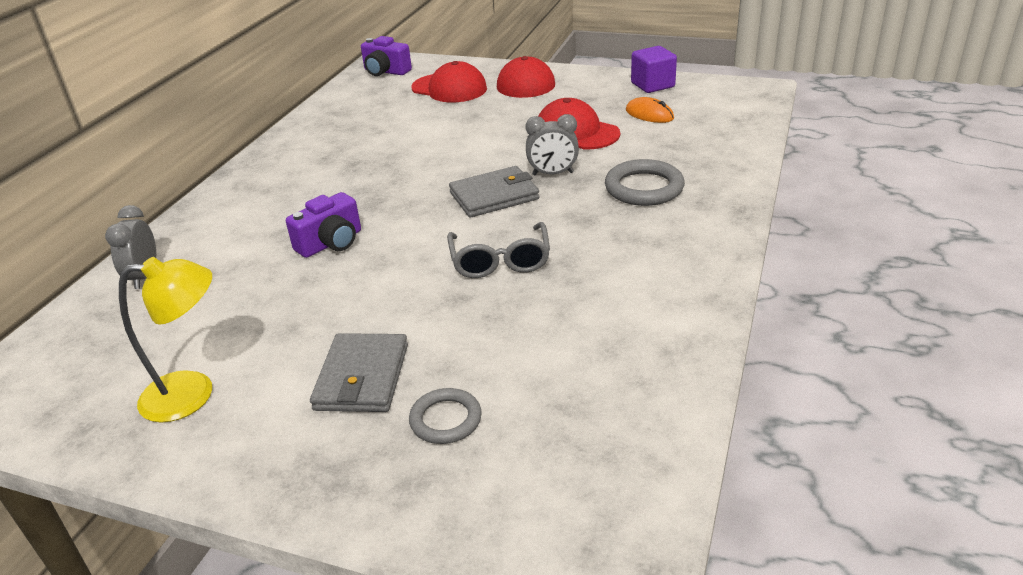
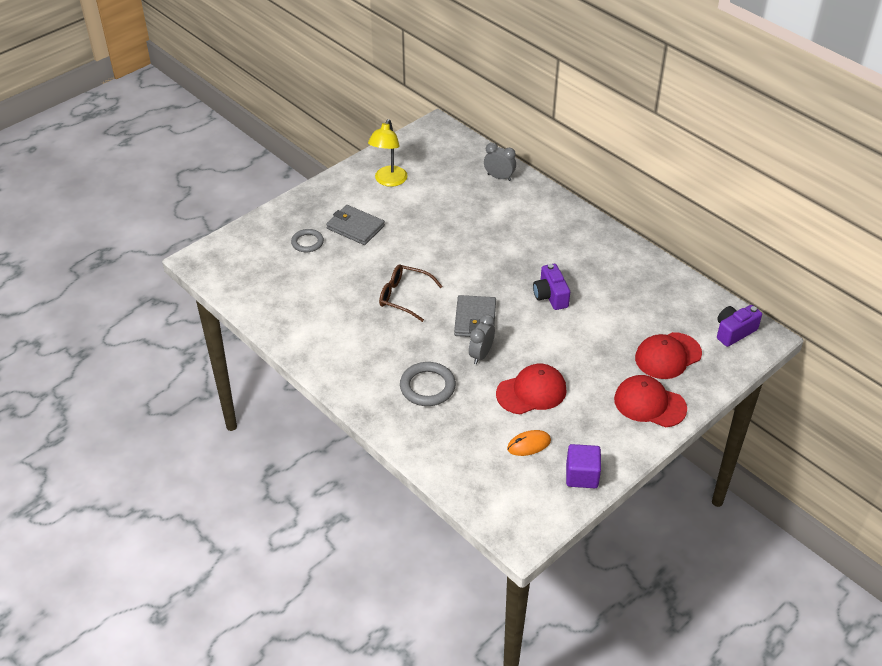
camera: 115 degrees right, 10 degrees up
(331, 243) = (477, 243): purple camera -> purple camera (550, 296)
(500, 260) = (404, 297): grey glasses -> brown glasses

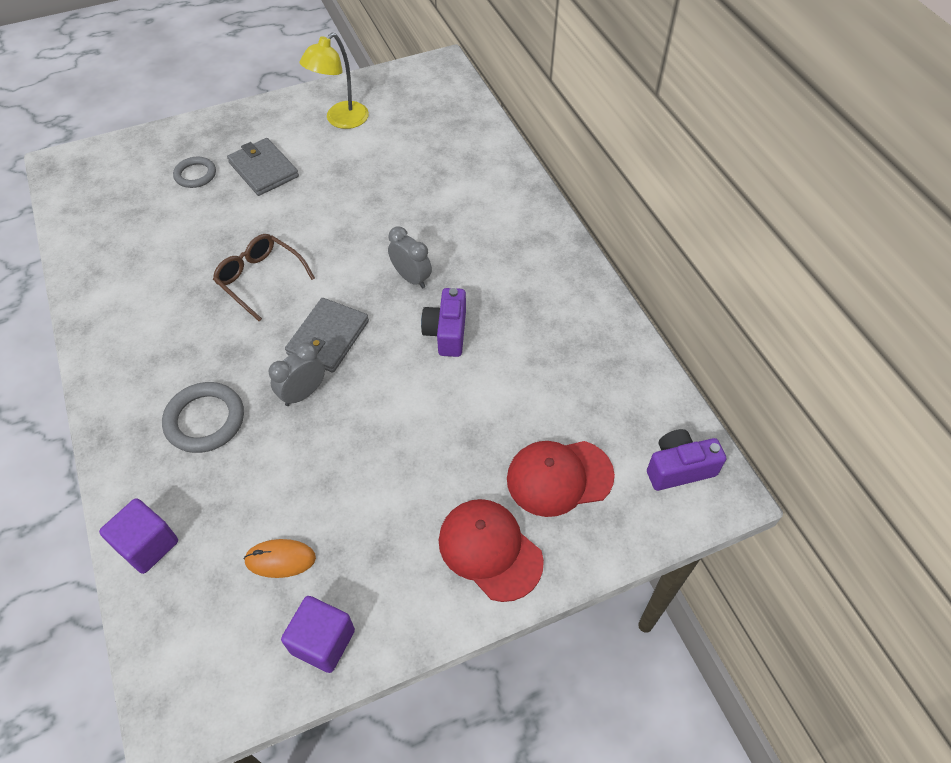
camera: 20 degrees right, 10 degrees up
(441, 461) = (147, 545): none -> purple cube
(499, 177) = (478, 148): grey clock -> grey clock (411, 278)
(531, 392) = (335, 473): red cap -> none

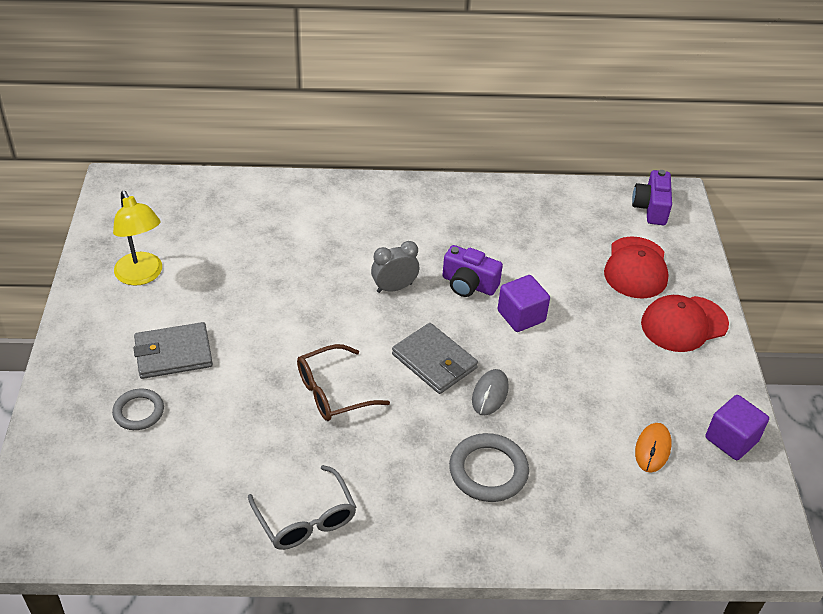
camera: 70 degrees left, 10 degrees down
(116, 309) = (305, 518): none -> grey glasses
(147, 545) = (608, 539): purple cube -> purple cube (521, 316)
(303, 393) = (490, 394): grey clock -> grey mouse

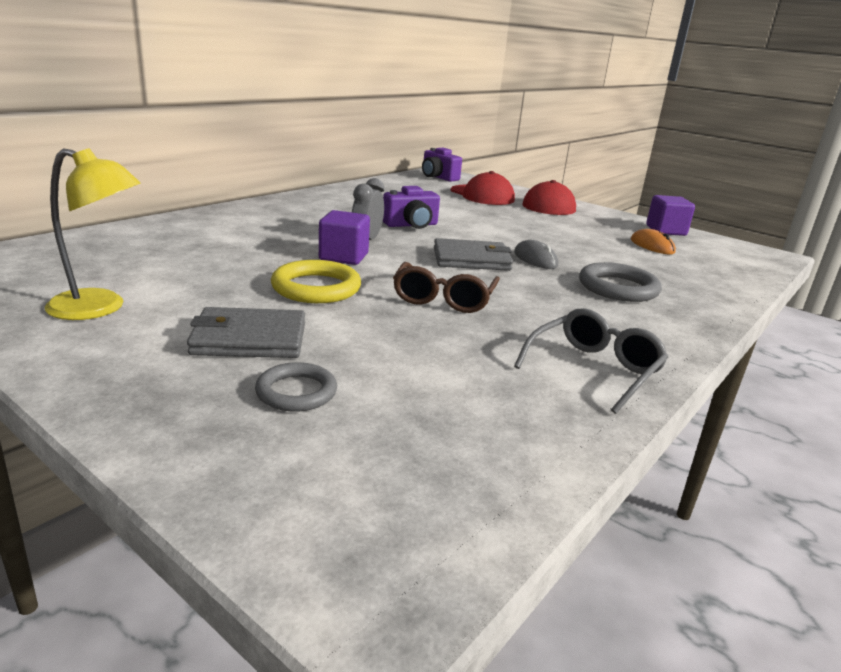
camera: 50 degrees left, 20 degrees down
(173, 353) = (249, 339): grey wallet -> grey wallet turned 60 degrees clockwise
(273, 327) = (316, 288): none -> yellow ring
(305, 518) = (593, 370): grey glasses -> grey glasses turned 60 degrees counterclockwise
(521, 316) = (471, 226): purple cube -> purple cube (343, 257)

